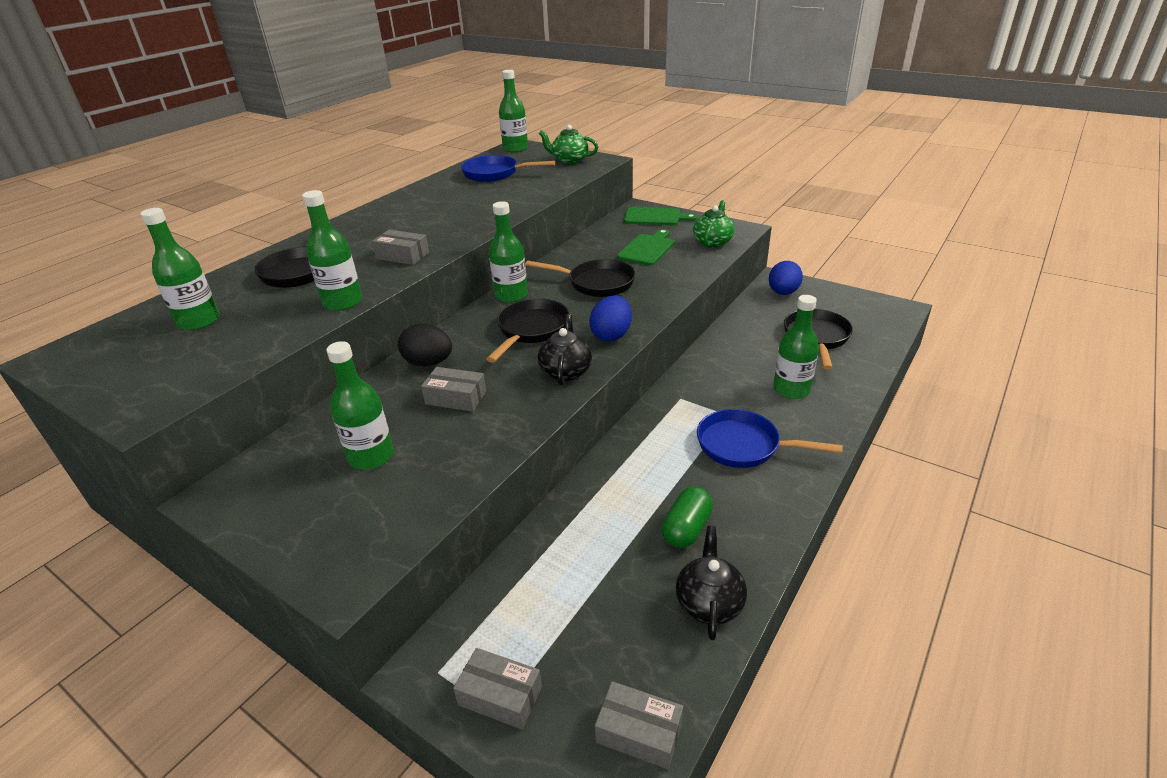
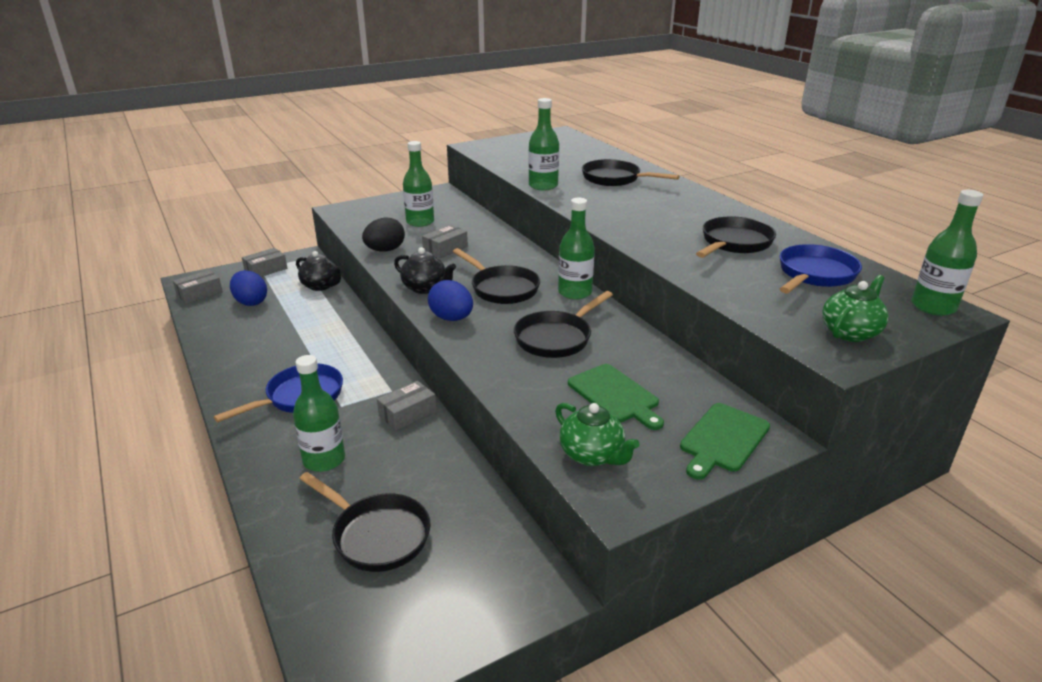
camera: 115 degrees right, 5 degrees down
(199, 321) = (564, 155): green bottle -> none
(403, 256) = (604, 208): grey box -> grey box (407, 413)
(428, 363) = (500, 247): black egg -> black egg (385, 250)
(455, 199) = (734, 243): none -> black pan
(686, 528) = (271, 343): green capsule -> none
(709, 603) = (219, 331): black teapot -> black teapot (321, 286)
(783, 293) = (505, 572): blue egg -> blue egg (251, 302)

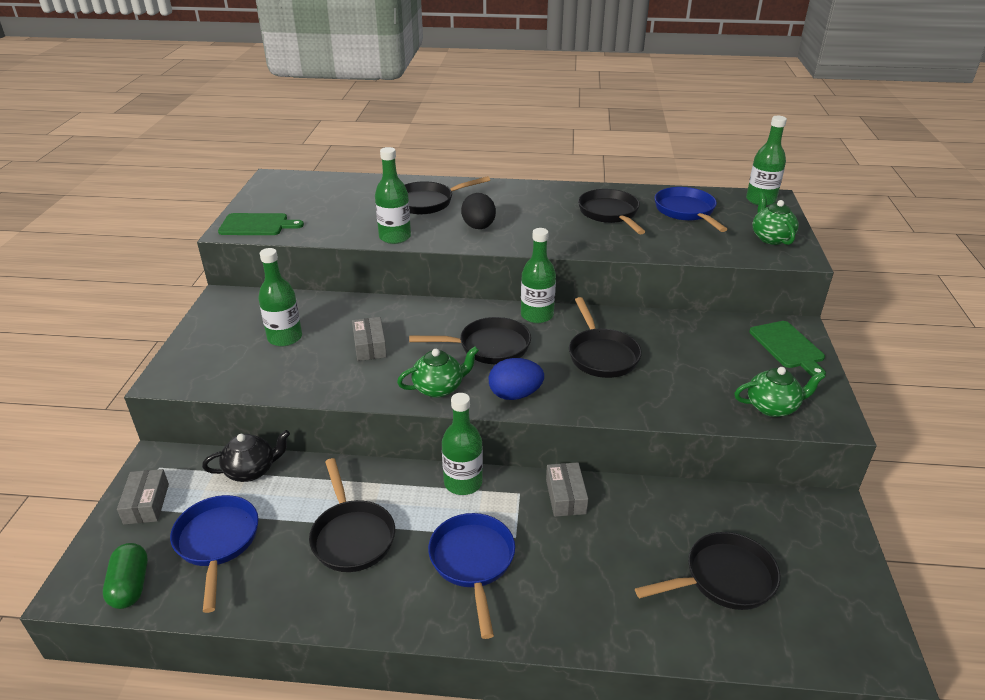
camera: 55 degrees left, 5 degrees up
(199, 293) = (130, 586): grey box -> green capsule
(251, 302) = (217, 542): blue egg -> blue pan
(290, 342) = (352, 536): none -> black pan
(324, 460) = (595, 578): green bottle -> green bottle (463, 482)
(385, 250) = (323, 383): black egg -> black egg (478, 227)
(425, 288) = (439, 388): black teapot -> green teapot
(615, 395) = (705, 364): green cutting board -> green cutting board (257, 225)

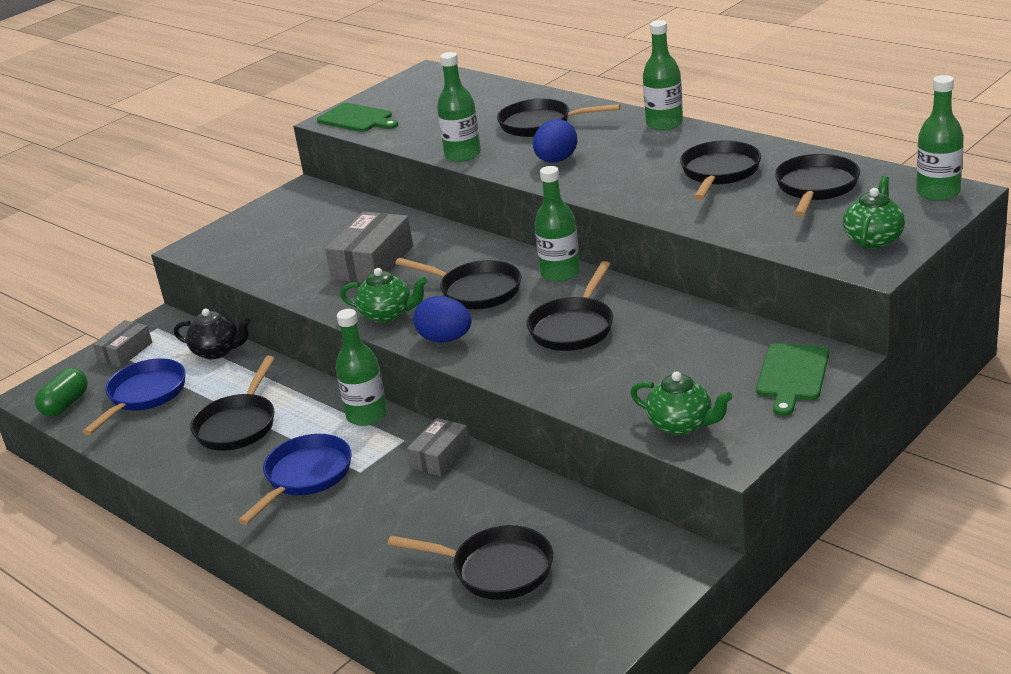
camera: 40 degrees right, 5 degrees down
(285, 338) = (312, 237): green bottle -> green bottle (664, 124)
(370, 346) = (372, 262): grey box -> grey box, size x1.65
(478, 227) = (556, 160): black egg -> blue egg
(686, 211) = (816, 188): blue pan -> black pan

